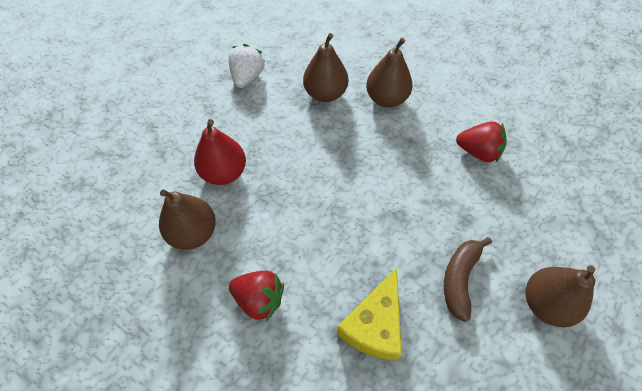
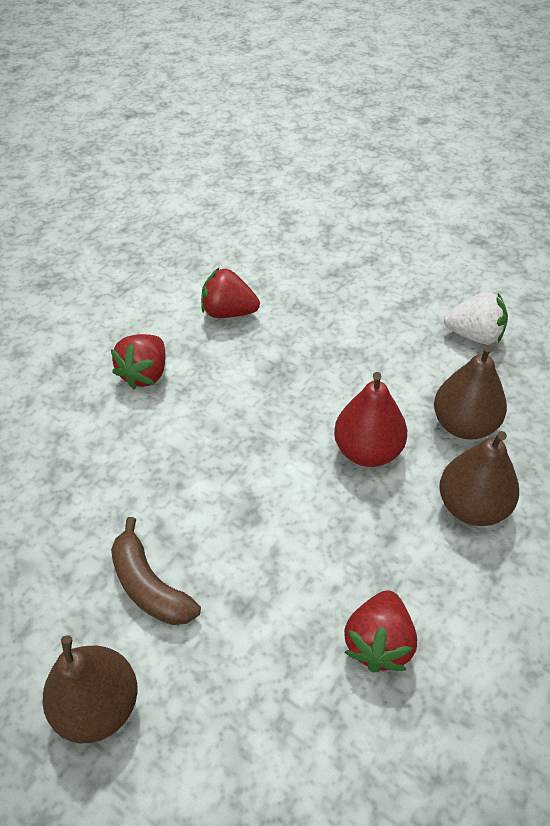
camera: 90 degrees right, 10 degrees down
(193, 232) = (229, 312): brown pear -> red strawberry
(224, 172) = (311, 329): red pear -> red pear (368, 451)
(374, 325) = (100, 482): yellow cheese -> none
(459, 279) = (149, 586): brown banana -> brown banana turned 150 degrees counterclockwise

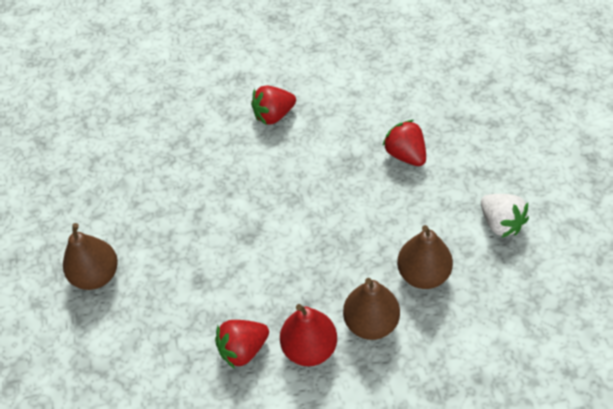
camera: 45 degrees right, 5 degrees up
(149, 586) = (167, 237): brown banana -> none
(229, 312) = (360, 105): red strawberry -> red strawberry (405, 154)
(368, 451) = (348, 248): red pear -> red pear (309, 348)

